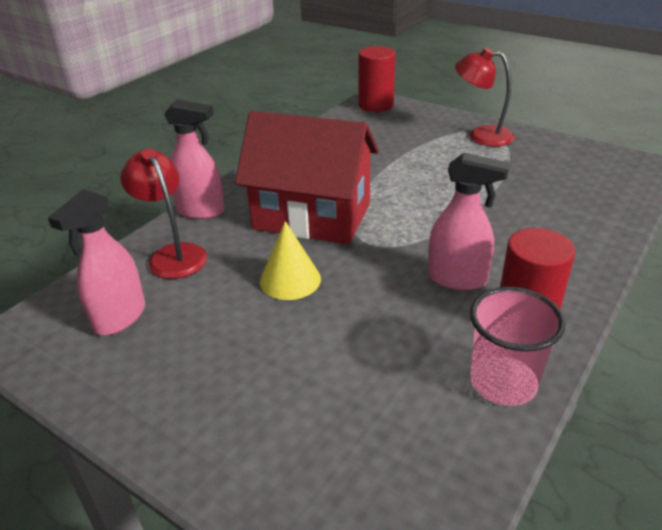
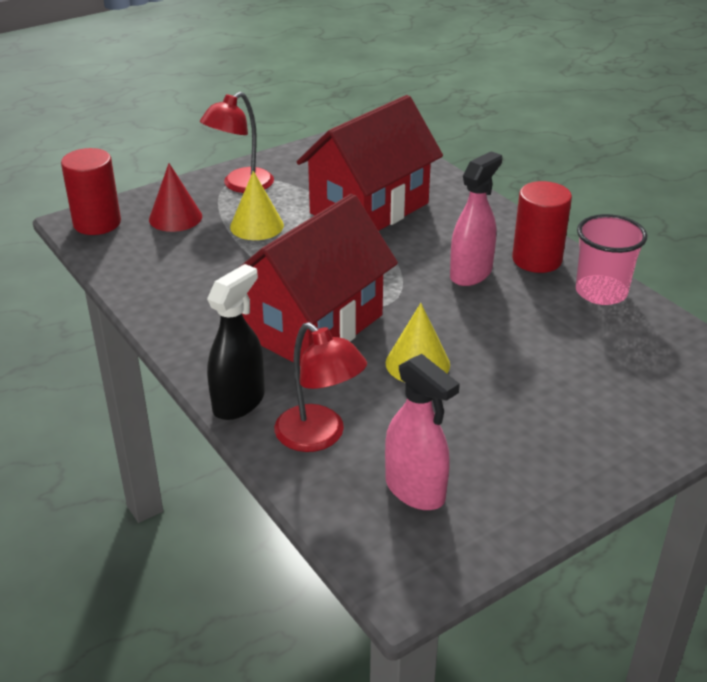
camera: 70 degrees left, 0 degrees up
(173, 254) = (319, 437): red lamp -> red lamp turned 120 degrees counterclockwise
(201, 211) = (239, 402): pink spray bottle -> black spray bottle
(409, 126) = (175, 217): none -> red cone
(430, 157) = (257, 226): none -> yellow cone
(513, 198) = (369, 208): none -> red house

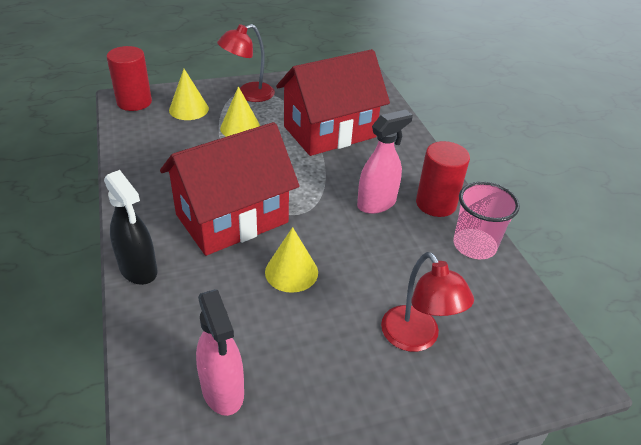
camera: 15 degrees right, 5 degrees up
(175, 217) = (189, 109): red cone -> yellow cone
(239, 402) = (138, 269): black spray bottle -> black spray bottle turned 90 degrees clockwise
(319, 437) = (178, 317): red lamp -> red lamp (416, 338)

